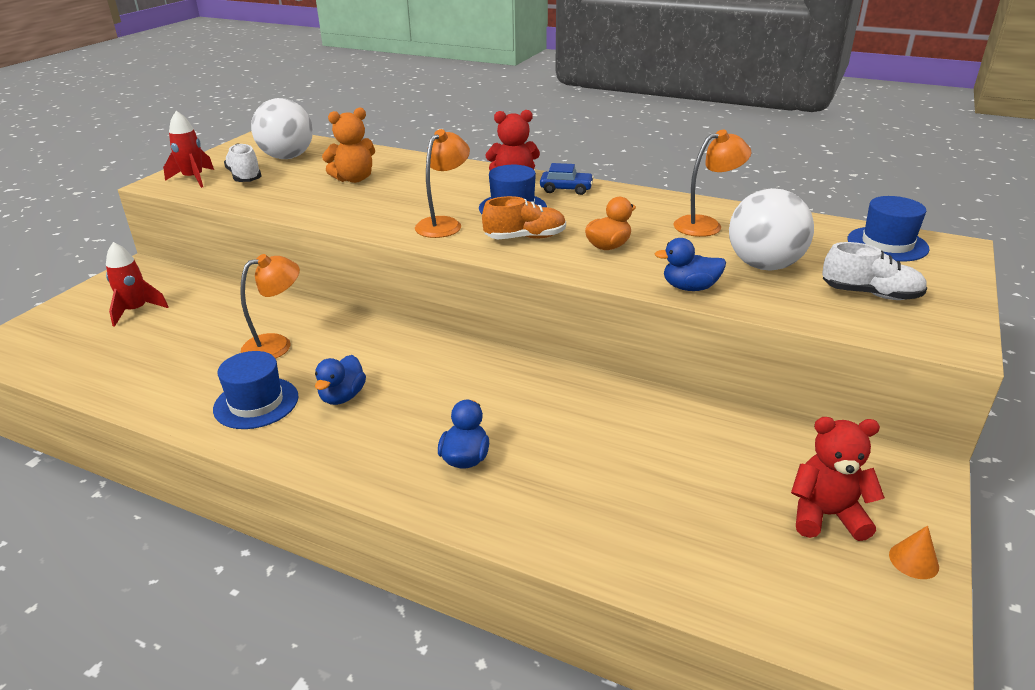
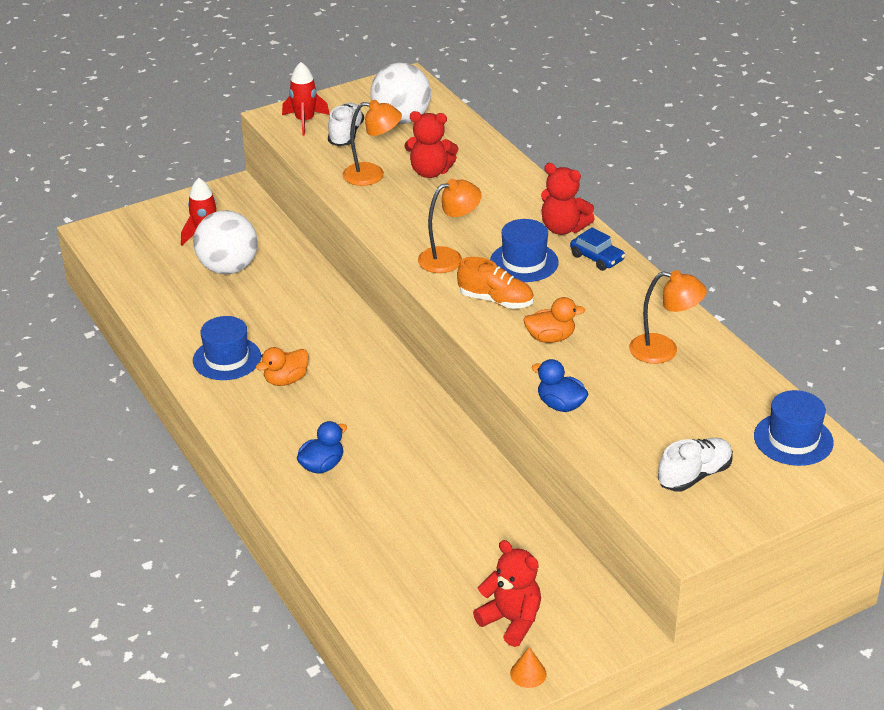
camera: 35 degrees right, 5 degrees up
(277, 345) = (278, 313): orange lamp -> orange lamp (372, 175)
(342, 397) = (286, 380): blue duck -> orange duck
(354, 179) = (430, 172): orange teddy bear -> red teddy bear
(764, 265) = (650, 412): white ball -> white ball (228, 268)
(870, 294) = (694, 475): white shoe -> white shoe turned 90 degrees counterclockwise

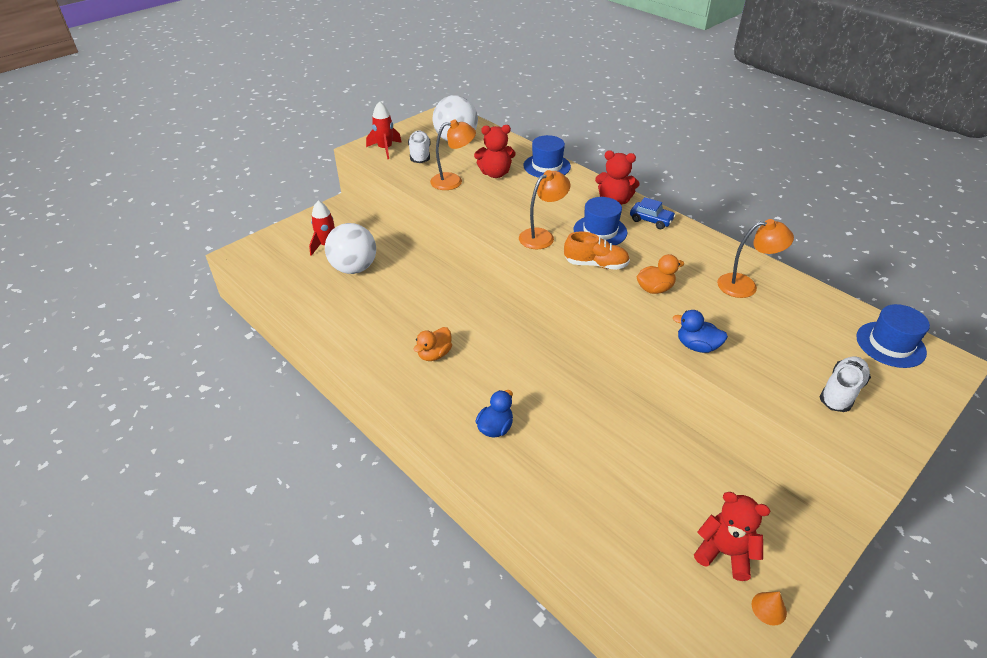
camera: 15 degrees left, 5 degrees up
(227, 359) = (379, 344): blue hat -> blue hat (547, 166)

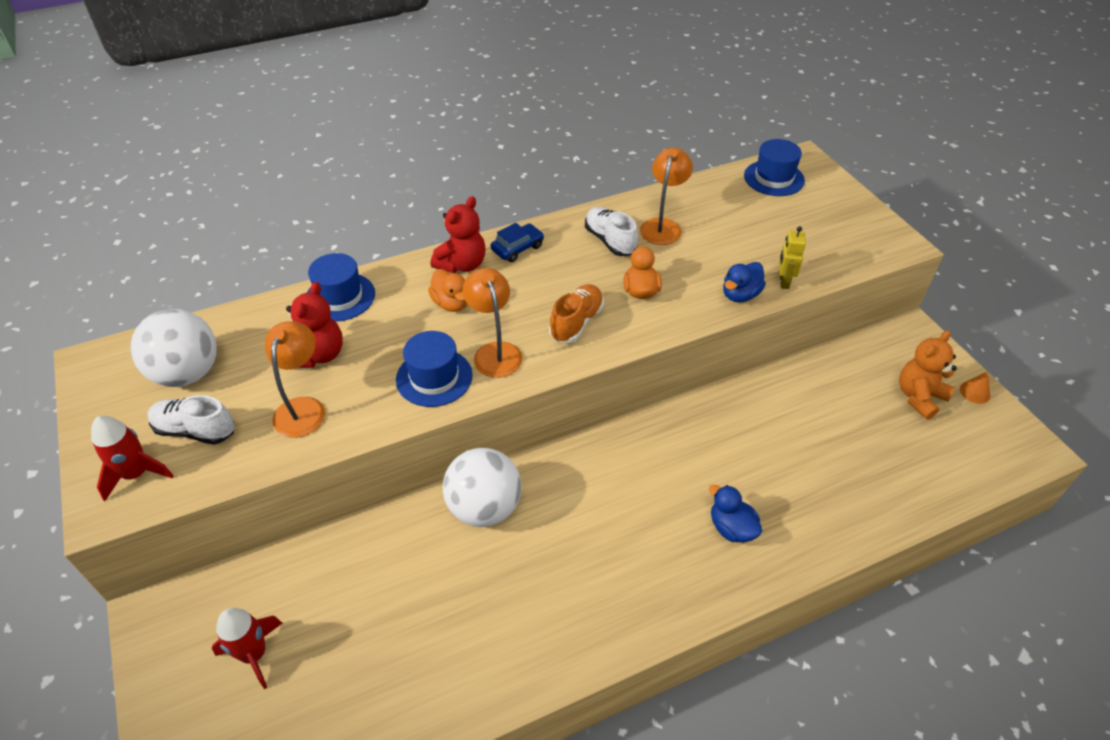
camera: 70 degrees left, 5 degrees up
(354, 268) = (342, 623): white ball -> white ball (484, 508)
(434, 354) = (585, 559): orange duck -> orange duck (452, 303)
(600, 231) = (514, 297): blue hat -> blue hat (434, 377)
(724, 552) = (919, 397): red teddy bear -> orange teddy bear
(738, 372) = (783, 282): none -> yellow robot
(841, 392) = (823, 231): white shoe -> white shoe (610, 241)

